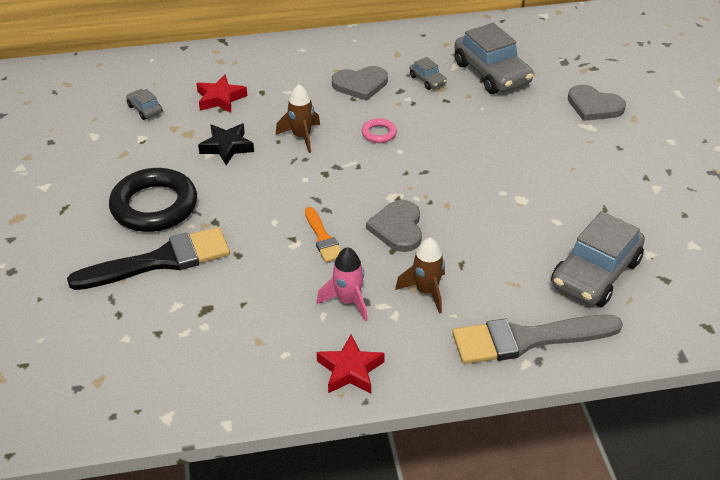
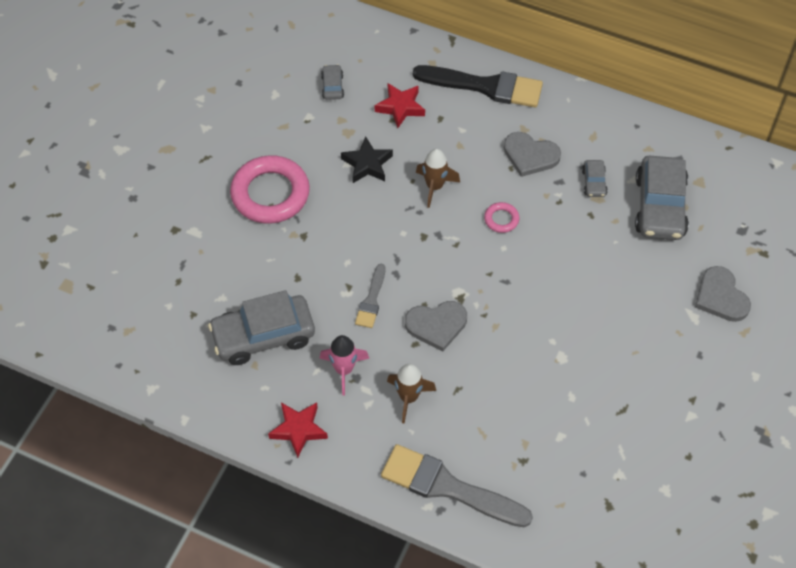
camera: 35 degrees right, 15 degrees up
(154, 206) = (270, 194): black ring -> pink ring
(160, 261) = (238, 250): black brush -> black brush (485, 86)
(323, 238) = (371, 300): orange brush -> grey brush
(397, 228) = (436, 325): grey heart -> grey heart turned 135 degrees counterclockwise
(595, 273) = (556, 464): grey car -> grey car (263, 336)

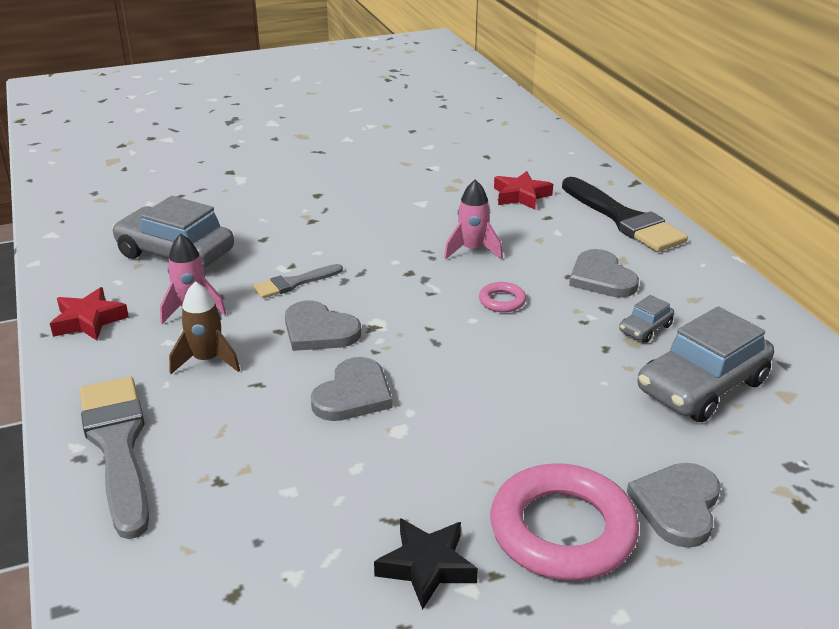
camera: 45 degrees right, 25 degrees down
(270, 194) = (330, 188): pink ring -> pink ring (562, 530)
(332, 86) = (482, 162): grey car -> none
(367, 164) = (436, 210): black star -> black star (426, 566)
(434, 186) = (472, 250): brown rocket -> pink rocket
(512, 354) = (353, 394): none -> grey heart

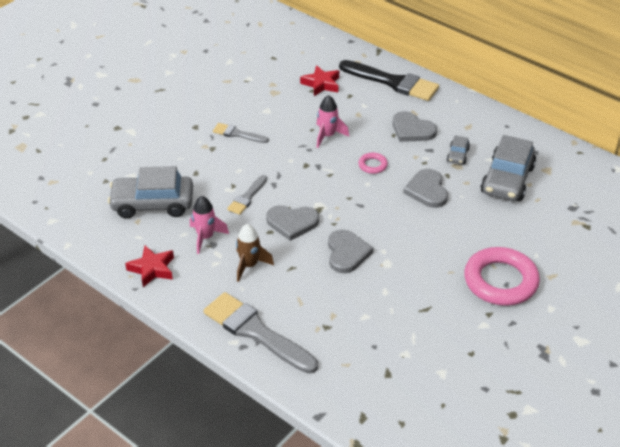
camera: 30 degrees left, 10 degrees up
(358, 215) = (237, 134): none -> grey brush
(426, 566) = (458, 323): black star -> none
(677, 506) = (538, 248): grey heart -> grey heart (427, 190)

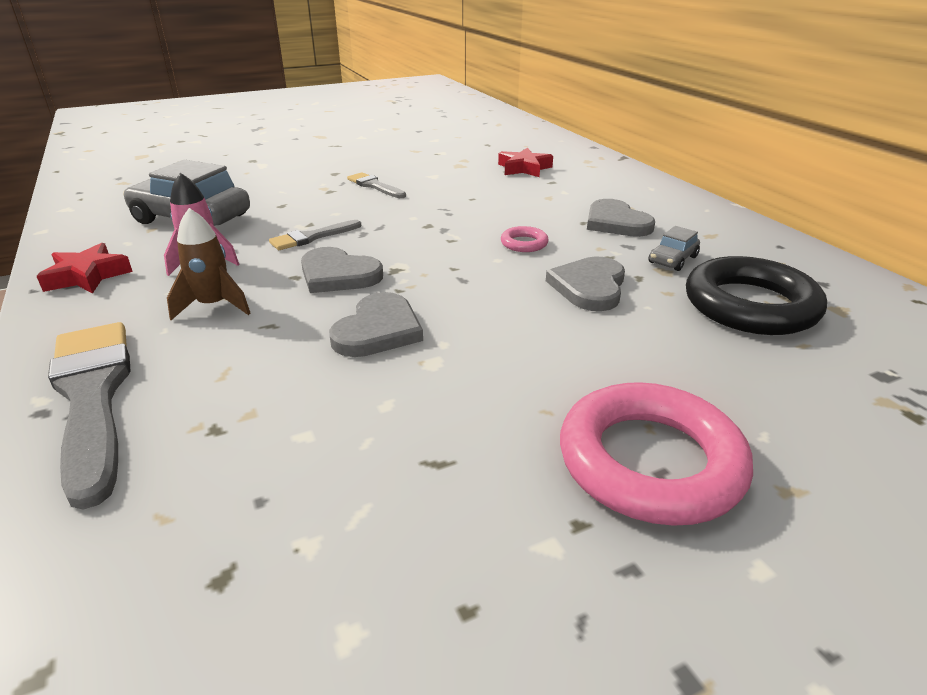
camera: 25 degrees right, 10 degrees down
(327, 136) = (487, 207): pink rocket -> none
(393, 82) = (622, 181): black brush -> none
(507, 180) = (750, 305): grey car -> black ring

